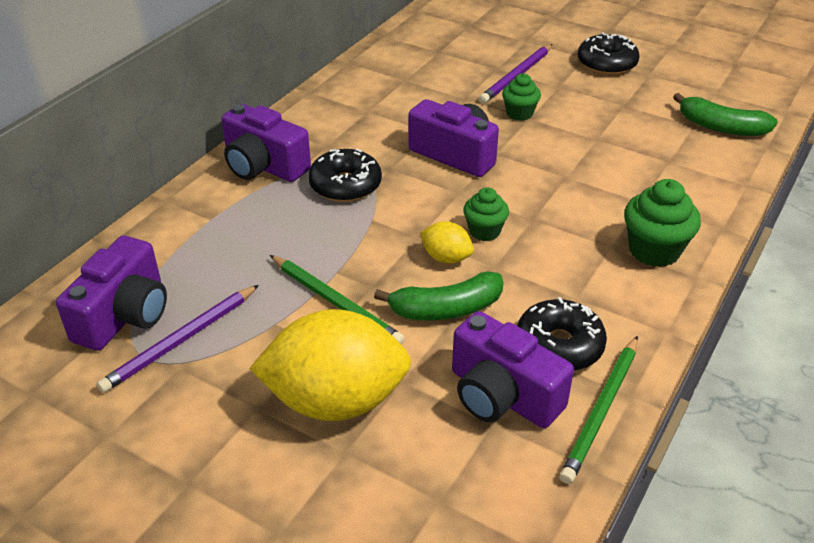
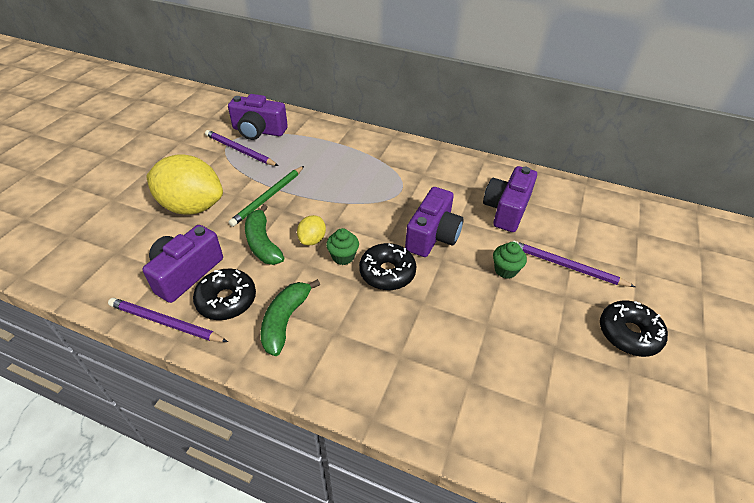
camera: 80 degrees right, 5 degrees up
(263, 166) = (392, 153): purple camera -> purple camera (506, 210)
(335, 400) = (192, 206): yellow lemon -> yellow lemon turned 60 degrees counterclockwise
(345, 185) = (381, 187): black donut -> black donut (387, 273)
(601, 411) = (165, 323): green pencil -> purple pencil
(654, 250) = (333, 361): green cupcake -> none
(721, 127) = (550, 435): green banana -> green banana (285, 320)

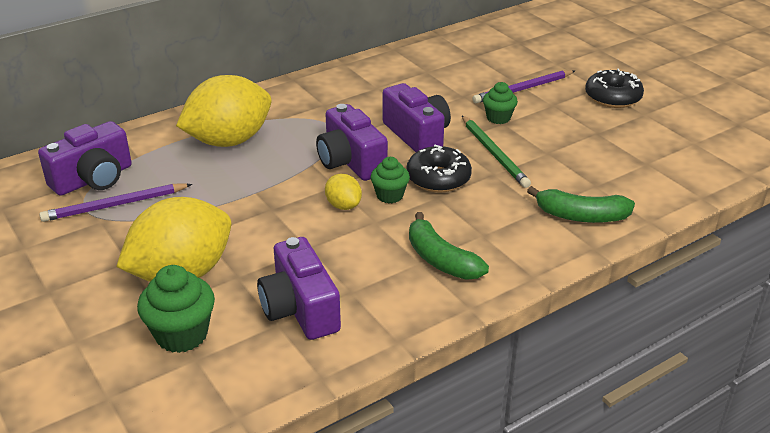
camera: 55 degrees left, 10 degrees down
(135, 235) = (182, 335): none -> green cupcake
(165, 323) = (365, 344): purple pencil -> none
(226, 300) = (374, 290): black donut -> none
(262, 243) = (311, 240): green banana -> green banana (581, 216)
(268, 197) = (237, 212): green pencil -> green pencil (494, 153)
(340, 157) = (229, 141): none -> yellow lemon
(506, 210) = (427, 85): purple camera -> purple camera (350, 162)

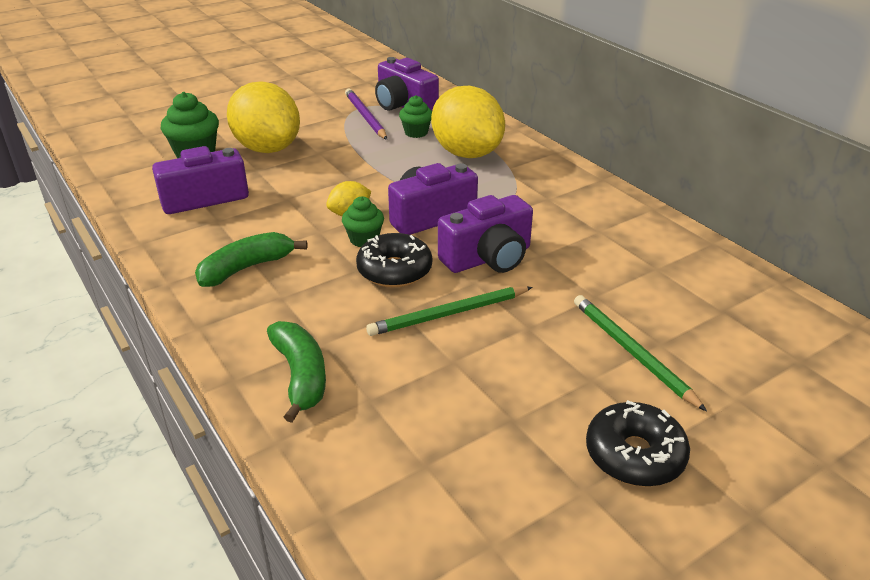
camera: 90 degrees right, 0 degrees up
(498, 118) = (540, 323): green cupcake -> green cupcake (416, 132)
(523, 89) = (632, 352): purple pencil -> green pencil
(581, 216) = (301, 376): green banana -> green banana turned 150 degrees clockwise

